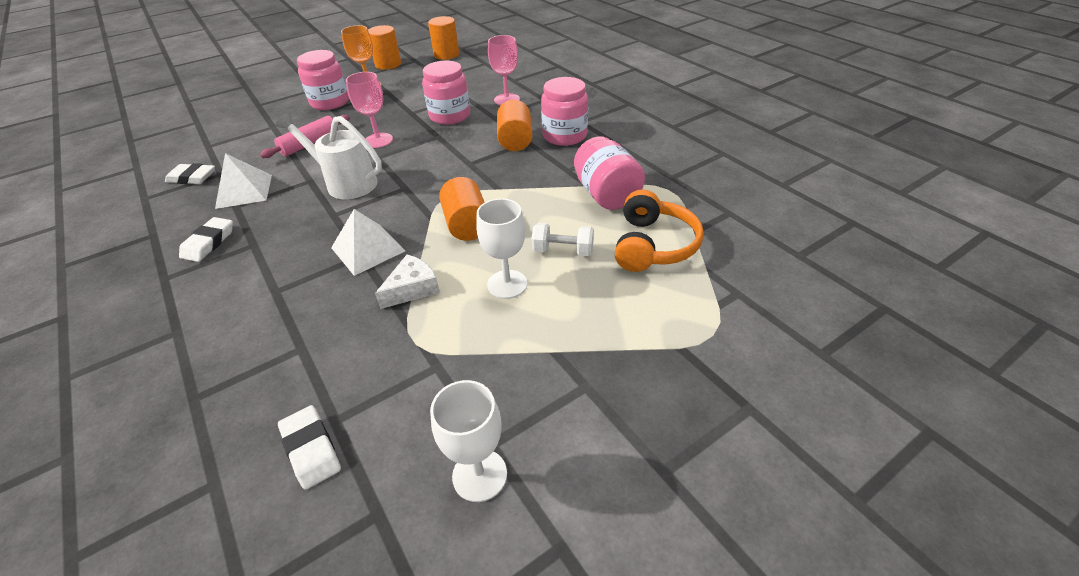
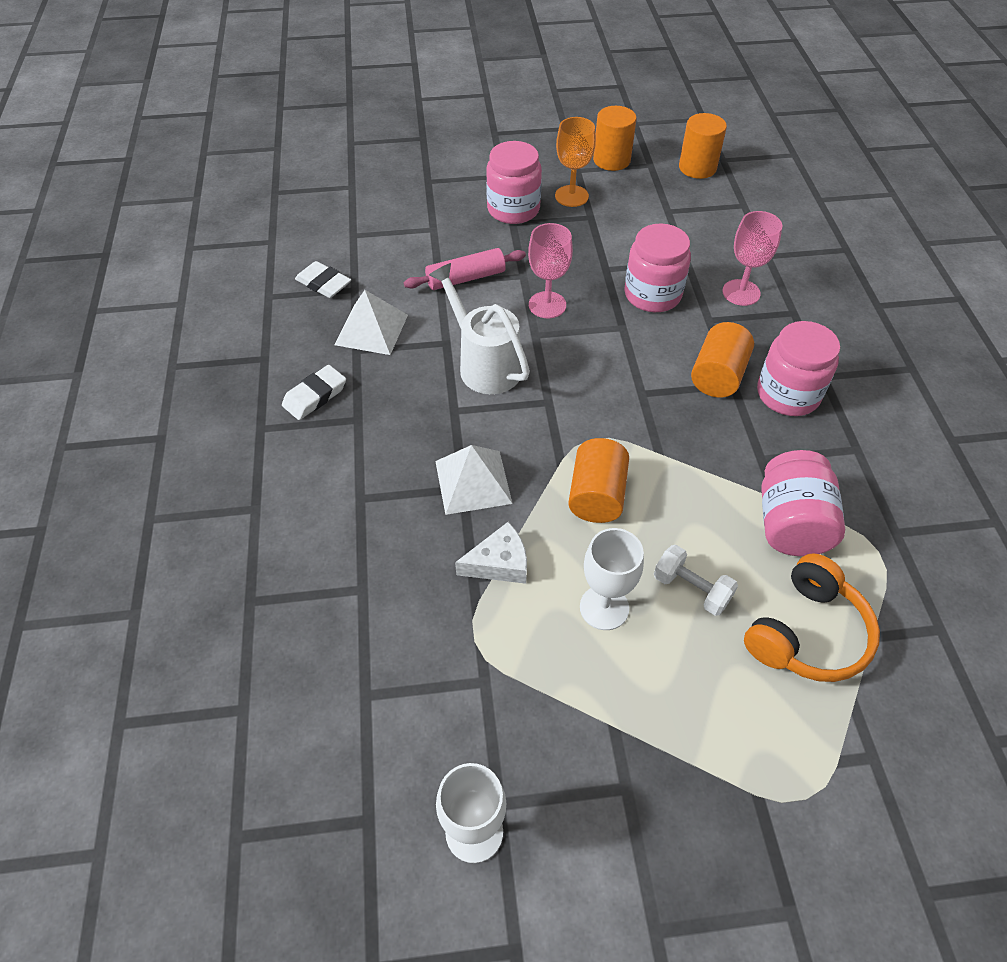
camera: 25 degrees right, 10 degrees up
(311, 449) = (334, 717): white eraser -> none

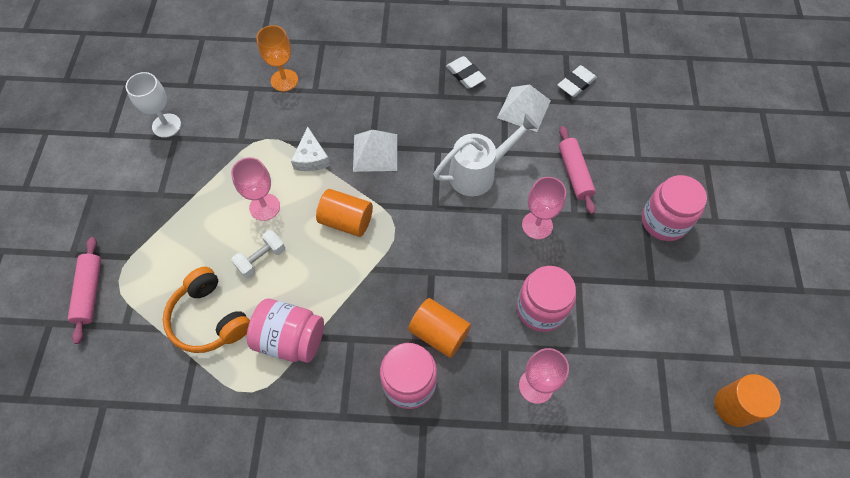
camera: 100 degrees right, 10 degrees up
(571, 196) = (683, 273): orange goblet -> orange goblet (284, 80)
(604, 607) = (264, 207): white goblet -> pink goblet
(611, 160) = (745, 322): orange cylinder -> none
(845, 842) = (89, 292): none -> pink rolling pin

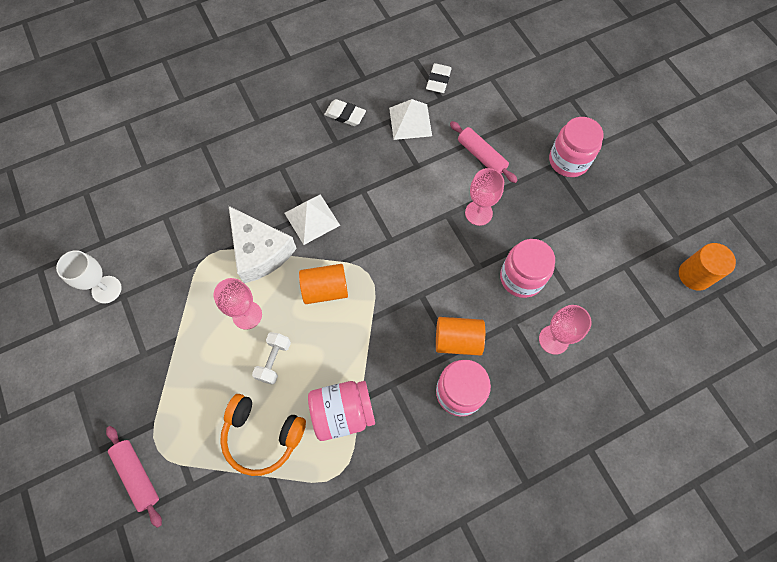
camera: 30 degrees left, 5 degrees up
(284, 80) = (190, 194): orange goblet -> none
(311, 158) = (260, 251): white cheese -> white cheese, size x1.76
(478, 173) = (407, 193): white watering can -> none

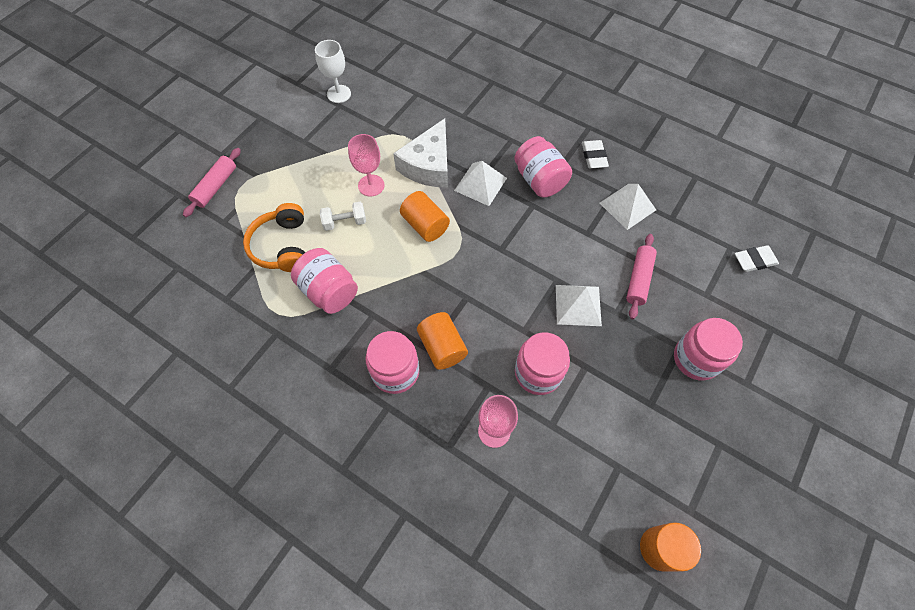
camera: 60 degrees right, 5 degrees down
(340, 170) = (539, 180): none -> pink jar
(438, 80) = (689, 206): white eraser -> white eraser (754, 260)
(478, 213) = (578, 305): pink goblet -> white pyramid

